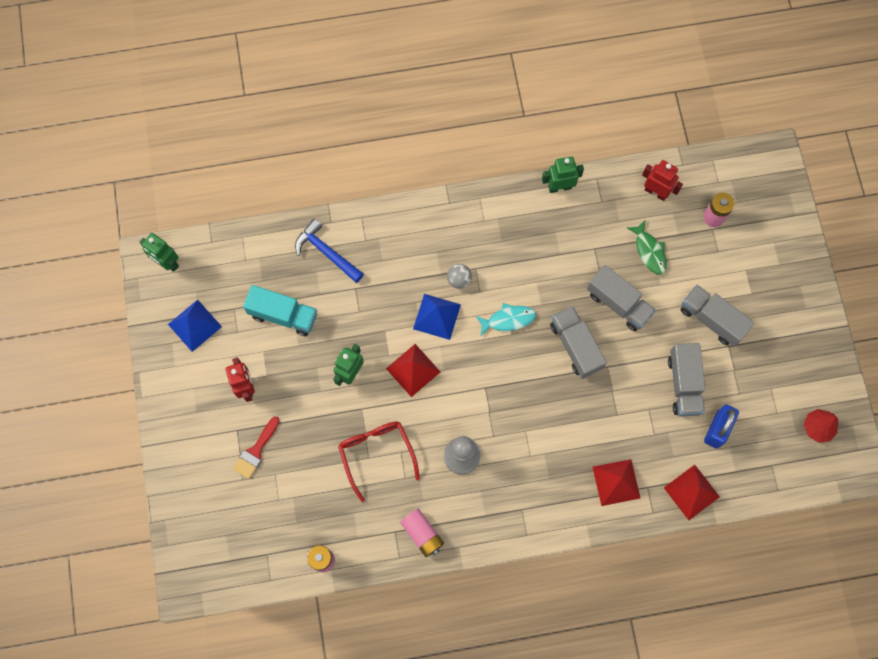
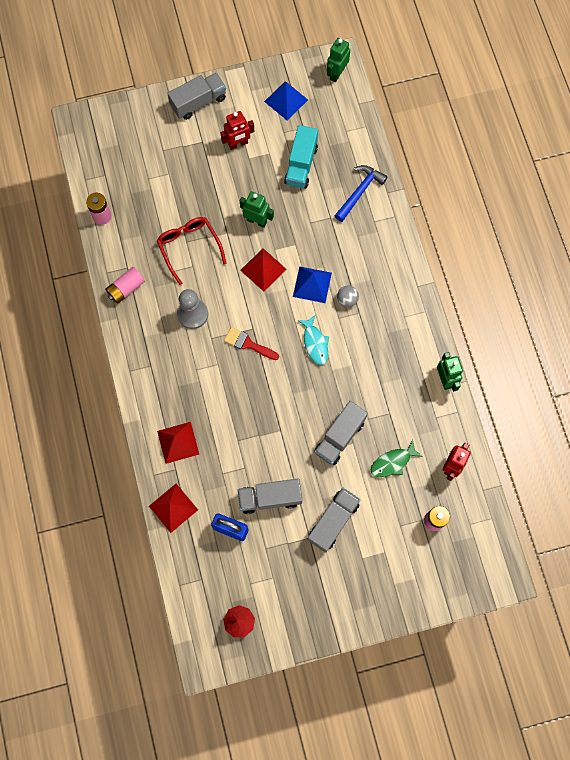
camera: 85 degrees right, 0 degrees up
(256, 451) = (186, 157): red brush -> red brush (248, 344)
(377, 454) = (189, 248): red glasses -> red glasses turned 90 degrees counterclockwise
(575, 346) = (296, 401): grey truck -> grey truck (198, 102)

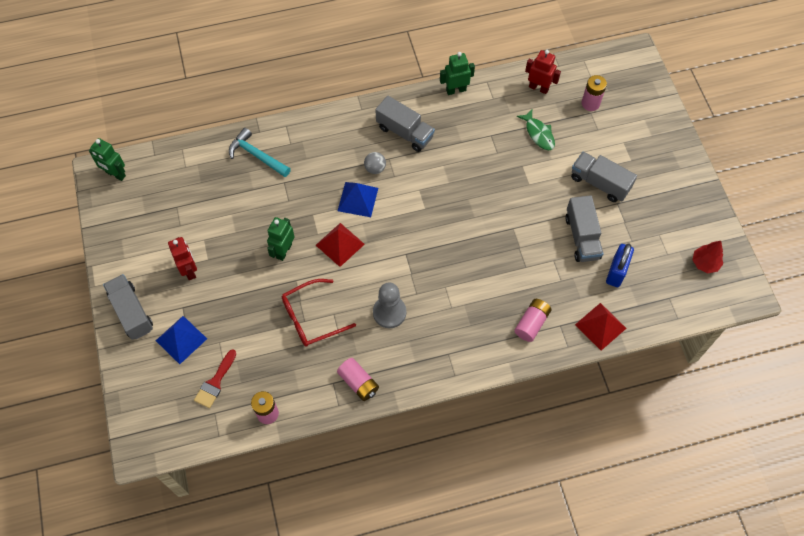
camera: 90 degrees left, 10 degrees down
(178, 442) = (531, 323): red pyramid -> pink battery
(248, 344) = (422, 258): red brush -> red brush (215, 382)
(286, 100) = (141, 223): blue pyramid -> blue pyramid (181, 339)
(301, 165) = (221, 209): turquoise truck -> none
(315, 343) = (421, 197): turquoise fish -> none
(339, 437) = (516, 177): grey truck -> grey truck (405, 132)
(359, 192) = (257, 155): blue hammer -> turquoise hammer

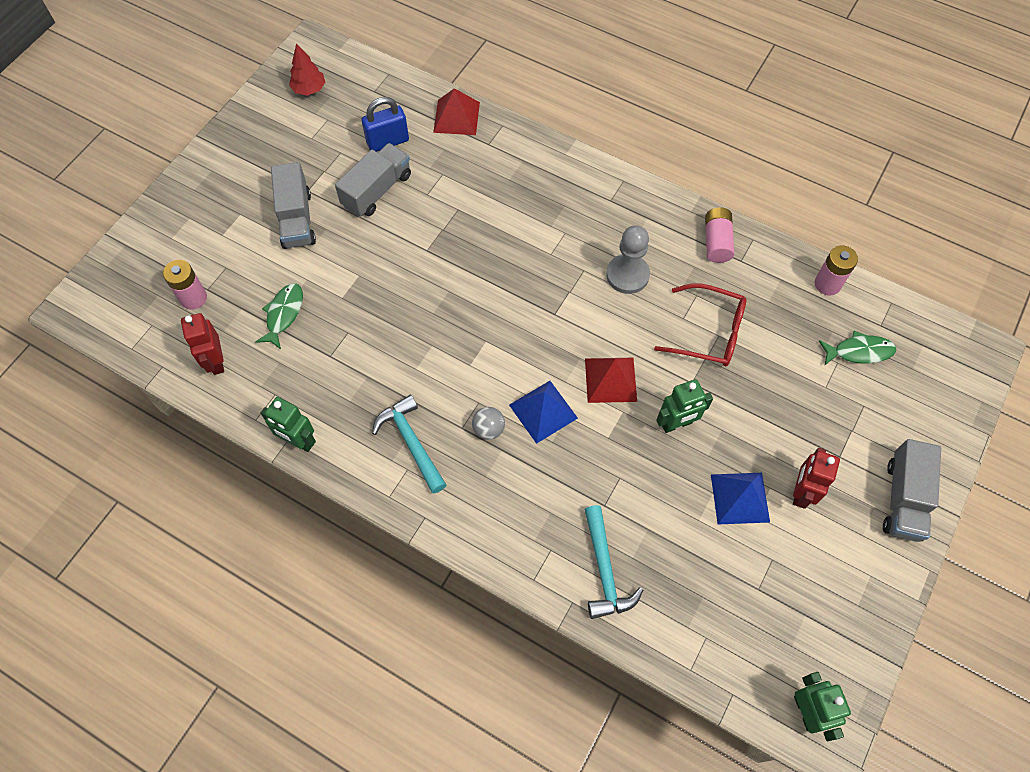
camera: 135 degrees left, 0 degrees up
(181, 339) = (865, 422): blue pyramid -> blue pyramid (740, 498)
(215, 382) = (859, 351): red brush -> green fish
(405, 132) = (411, 442): grey truck -> turquoise hammer
(531, 323) = (510, 164): pink battery -> none

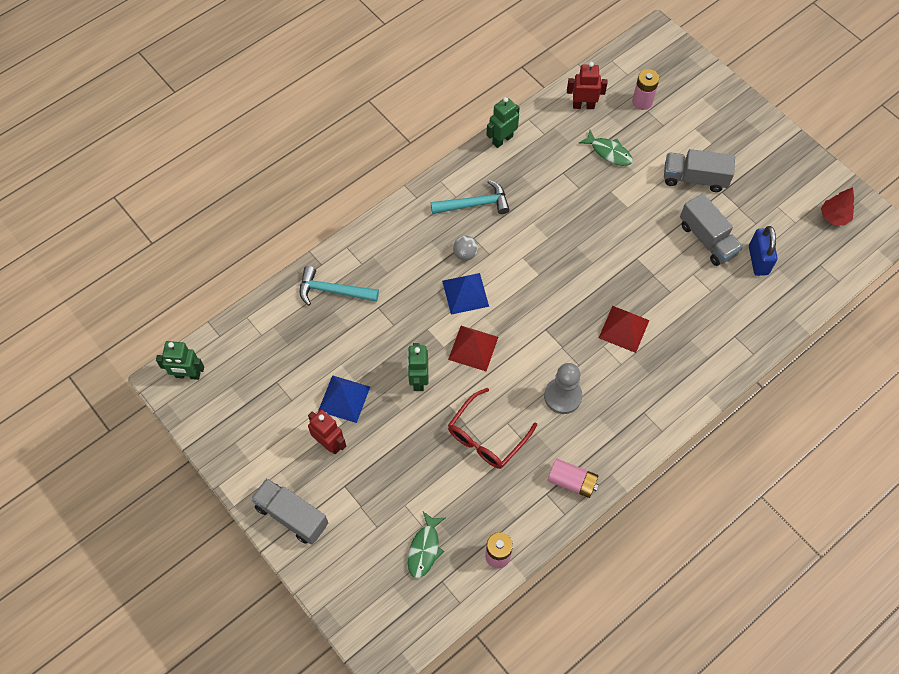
camera: 110 degrees right, 0 degrees up
(456, 117) = (772, 320): red pyramid -> red pyramid (623, 329)

